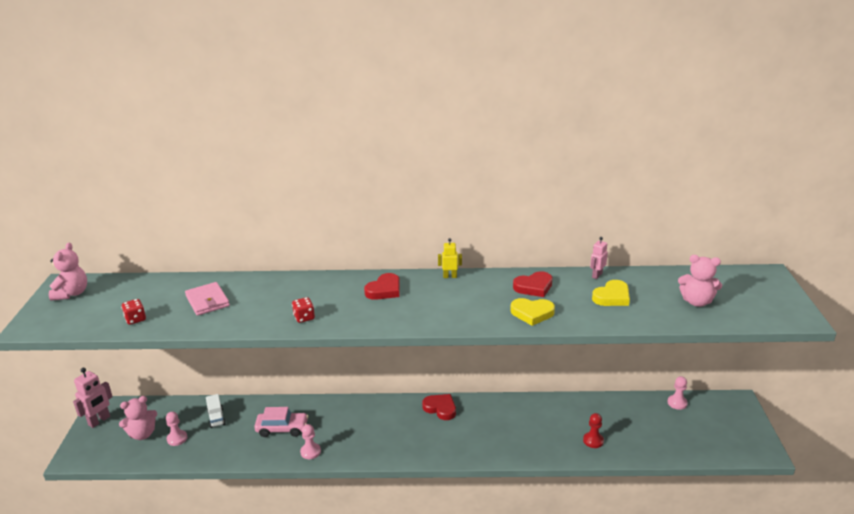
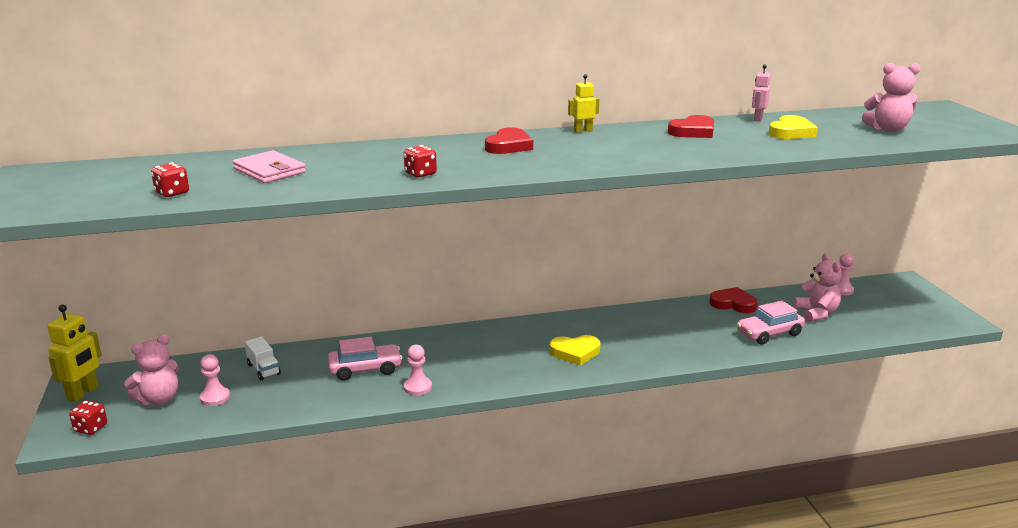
camera: 15 degrees left, 5 degrees down
(72, 293) = (52, 179): pink teddy bear -> pink teddy bear (816, 314)
(94, 452) = (91, 428): none -> red dice
(99, 421) = (83, 393): pink robot -> yellow robot
(440, 408) = (566, 325): red heart -> red heart (733, 304)
(532, 313) = (710, 150): yellow heart -> yellow heart (575, 352)
(593, 441) = (769, 333): red pawn -> pink car

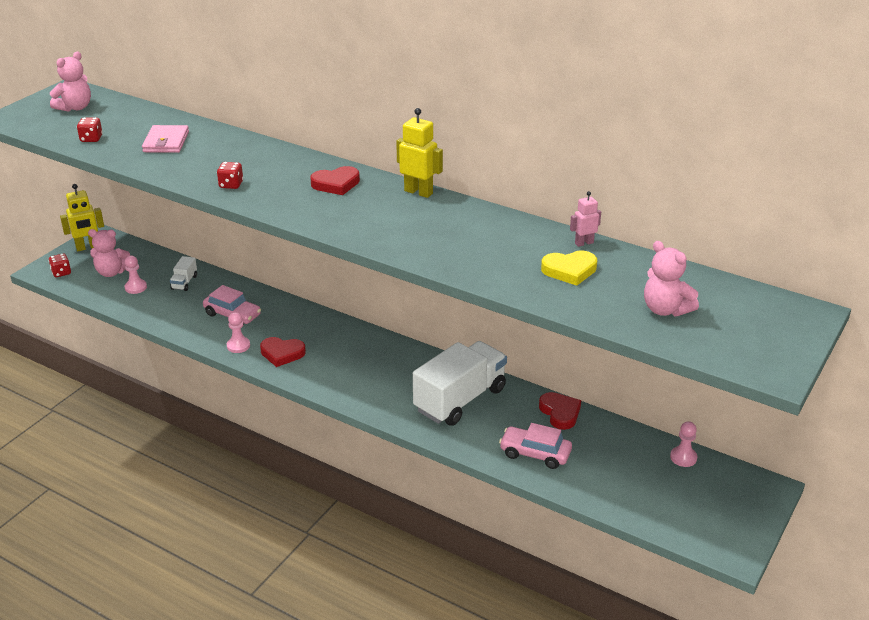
camera: 45 degrees right, 10 degrees up
(575, 352) = (369, 380): yellow heart -> none
(583, 131) = (418, 192): yellow robot -> yellow robot, size x1.66
(660, 330) = (460, 400): none -> white truck
(693, 131) = (494, 231): red heart -> red heart (282, 353)
(816, 314) = (611, 463): pink teddy bear -> pink teddy bear (75, 107)

